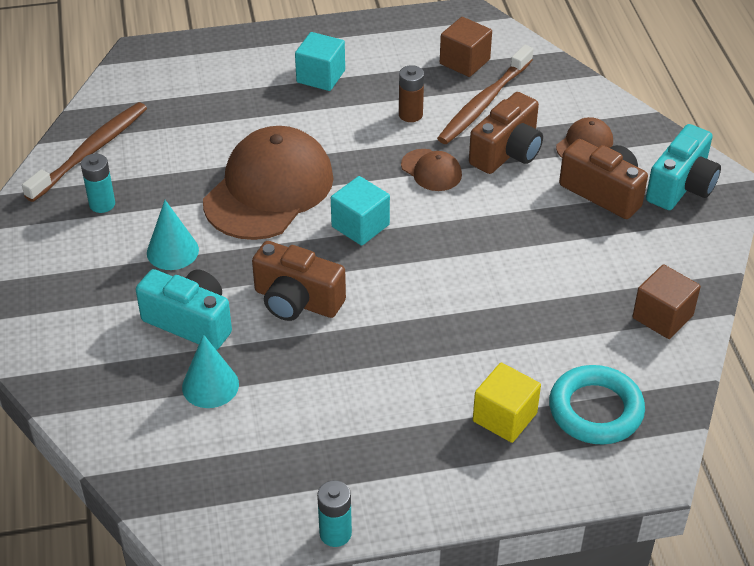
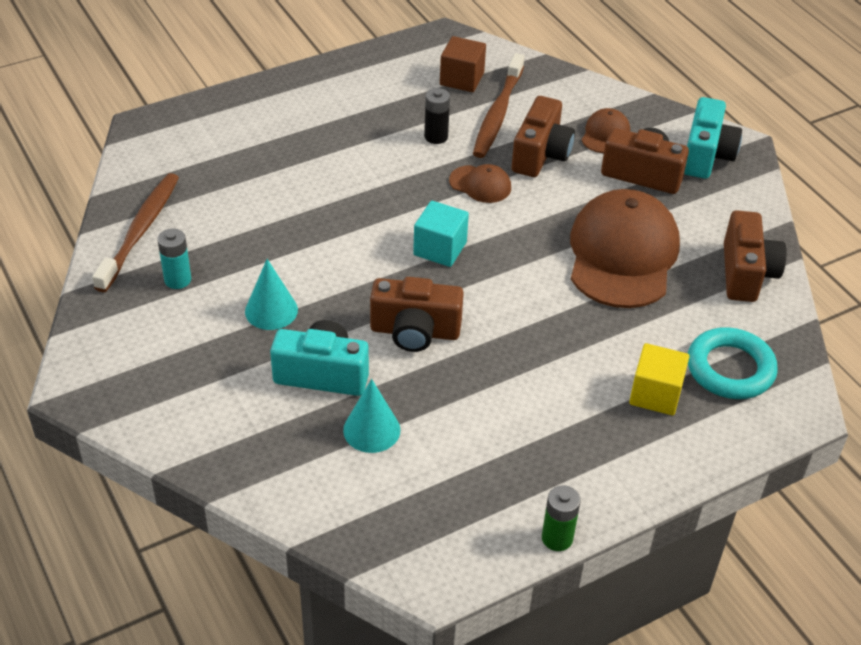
camera: 20 degrees left, 0 degrees up
(269, 189) = (336, 232): brown cap -> brown cap (622, 254)
(321, 76) = (334, 116): turquoise cube -> none
(335, 533) = (557, 538): turquoise battery -> green battery
(410, 114) = (436, 137): brown battery -> black battery
(662, 316) = (746, 273): brown cube -> brown camera

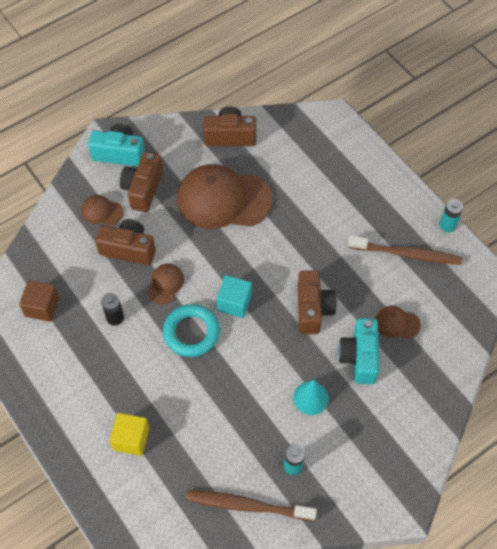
camera: 95 degrees left, 15 degrees up
(371, 430) = (397, 323): turquoise cone -> brown cap
(497, 114) = (84, 279): brown toothbrush -> brown toothbrush (407, 254)
(557, 538) = (447, 225): green battery -> turquoise battery
(655, 394) = (336, 182): yellow cube -> yellow cube (131, 439)
(730, 369) = (309, 146): turquoise ring -> turquoise ring (191, 332)

